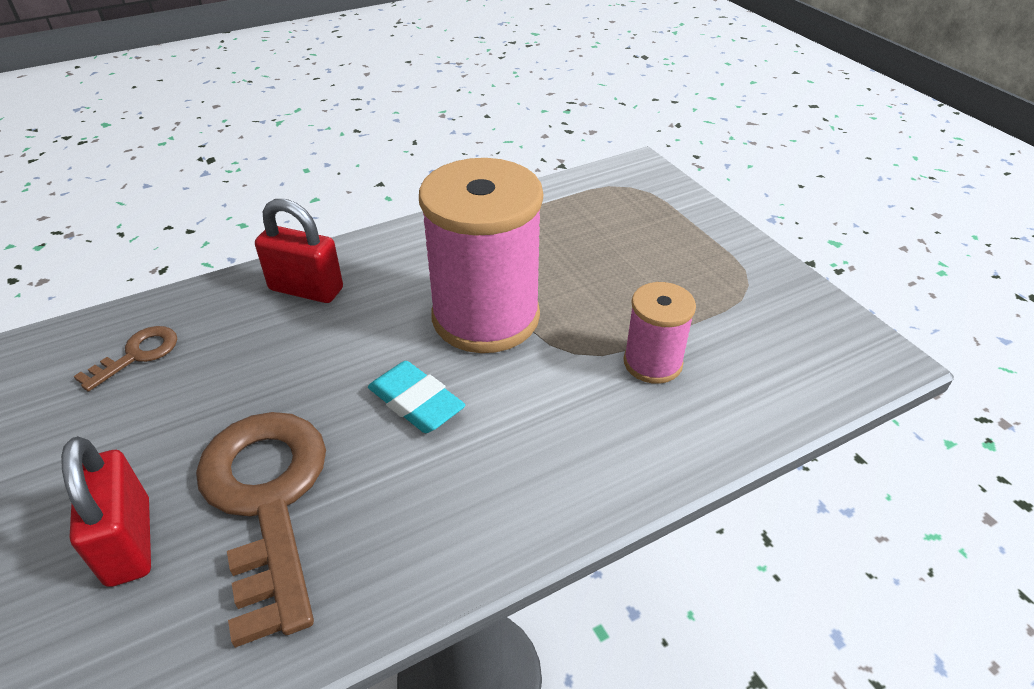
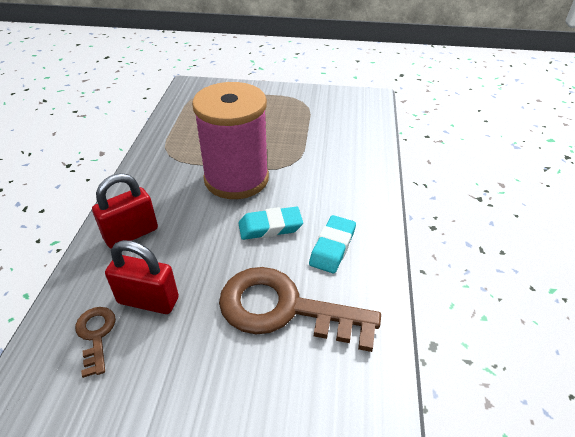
camera: 55 degrees left, 0 degrees up
(129, 541) = (262, 382): red padlock -> red padlock (148, 300)
(428, 494) = (332, 247): none -> turquoise eraser
(652, 363) = (320, 147): pink spool -> none

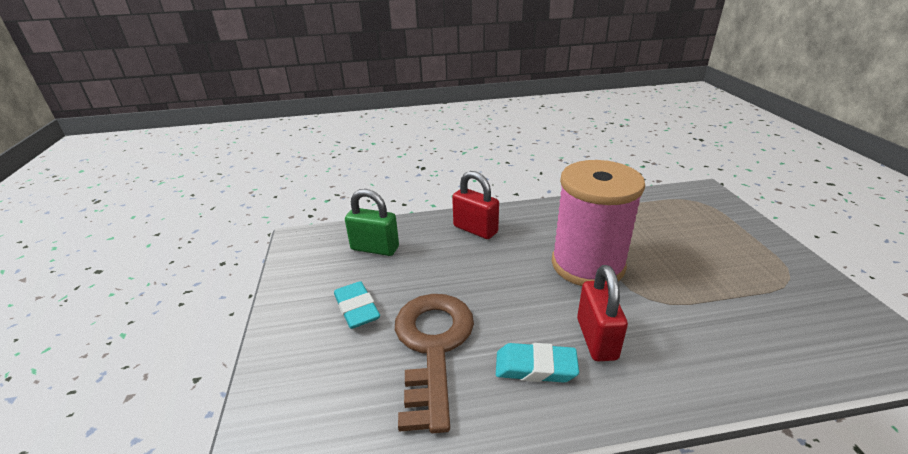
camera: 75 degrees right, 10 degrees down
(96, 335) = (375, 248): brown key -> green padlock
(148, 300) = (413, 261): red padlock -> red padlock (596, 339)
(270, 227) = (535, 308): turquoise eraser -> turquoise eraser (357, 308)

